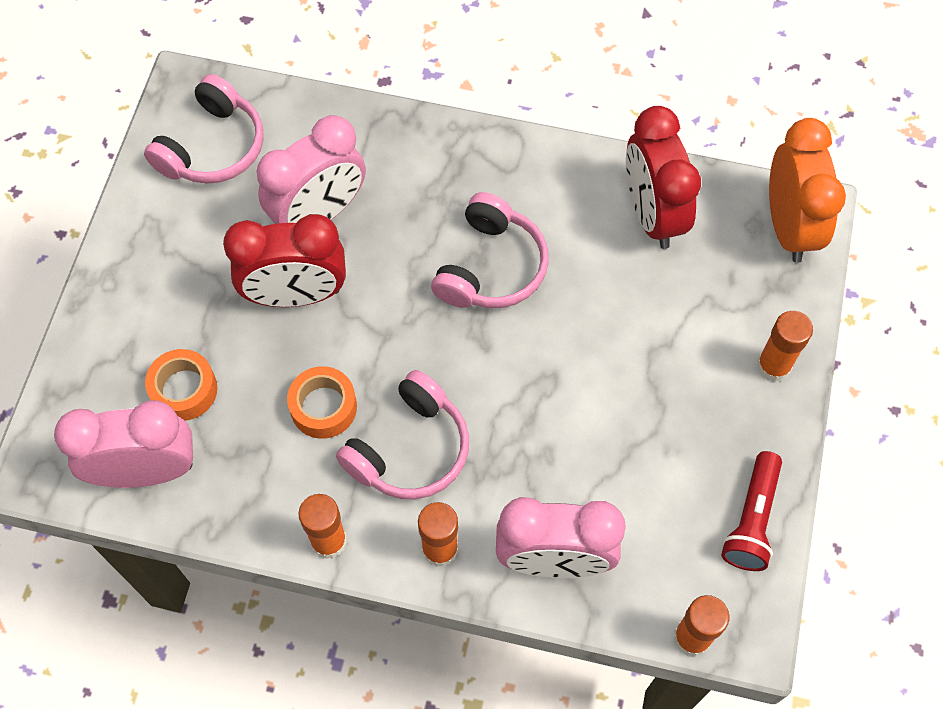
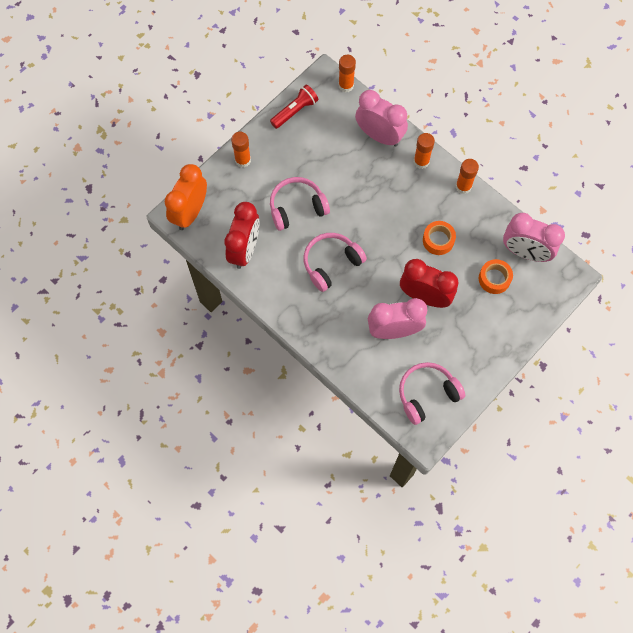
camera: 150 degrees left, 5 degrees up
(409, 449) = (411, 205): pink headphones -> pink headphones (297, 208)

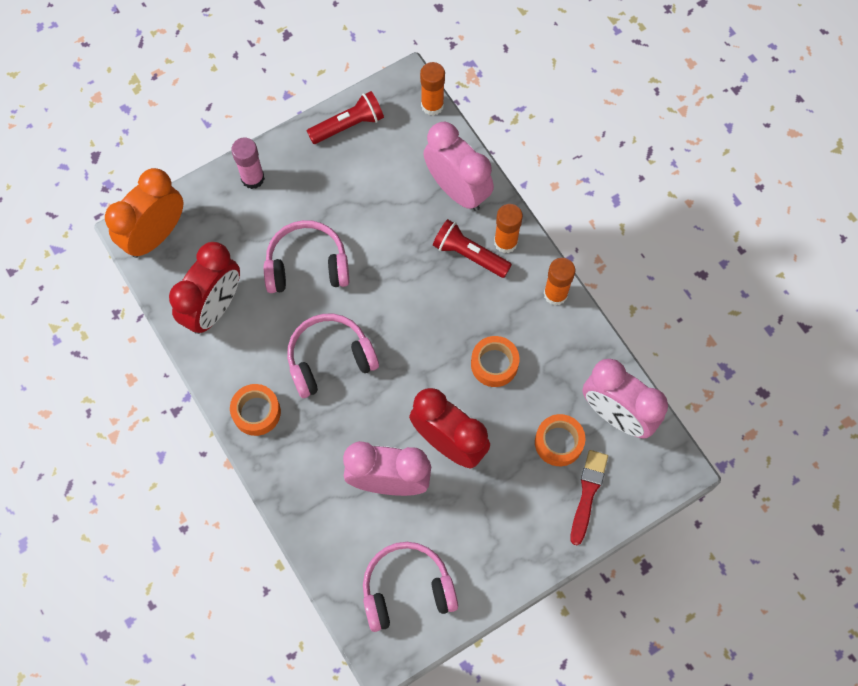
camera: 15 degrees right, 0 degrees up
(243, 160) = (252, 178): orange glue stick -> pink glue stick
(294, 309) = (256, 412): none -> orange tape
(400, 175) = (469, 254): none -> red flashlight
(522, 306) = (587, 494): none -> red brush

